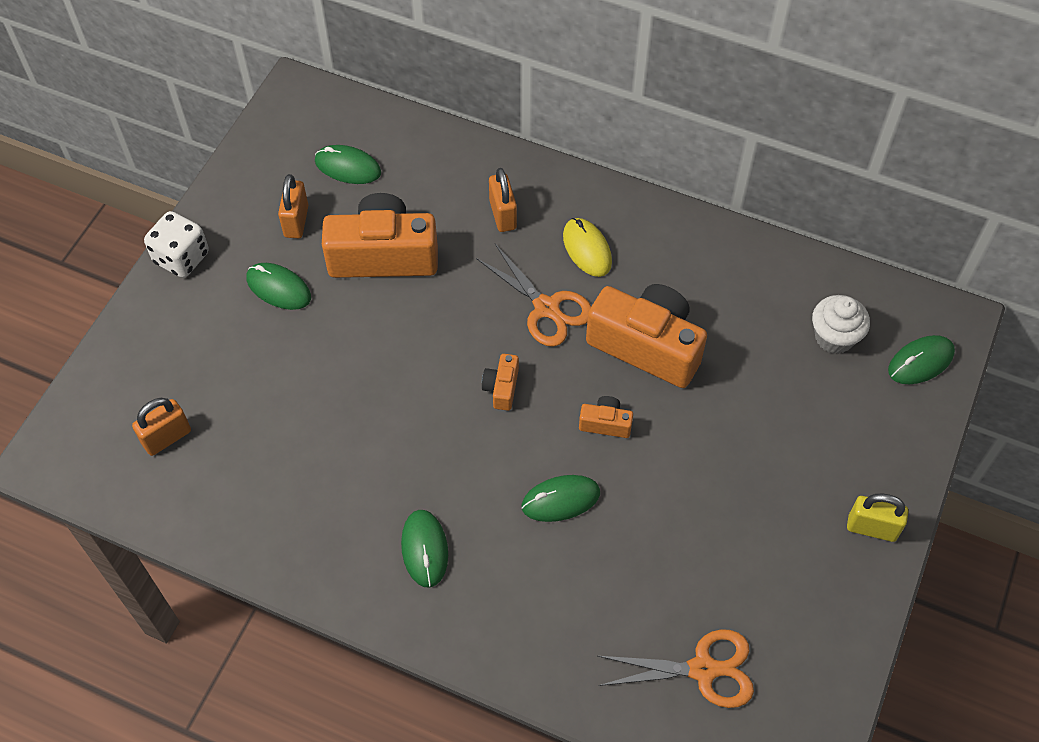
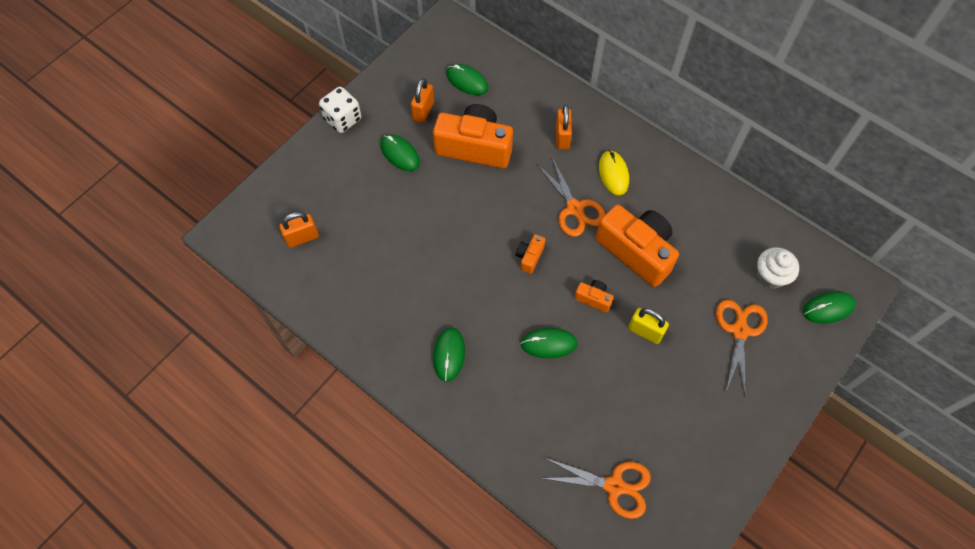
camera: 15 degrees right, 5 degrees up
(813, 419) = (739, 331): none -> orange scissors
(871, 528) = (760, 418): yellow padlock -> yellow padlock (645, 331)

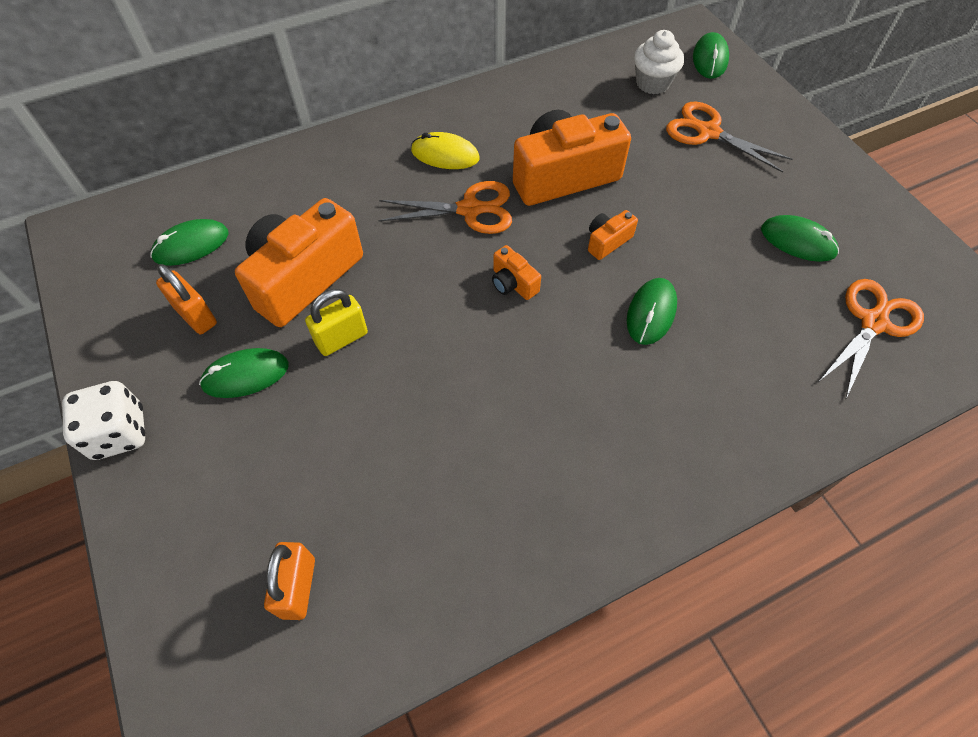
camera: 65 degrees left, 5 degrees down
(449, 354) = (618, 440): green mouse -> green mouse (797, 241)
(562, 137) = (358, 181): orange padlock -> none
(645, 331) = (674, 211): yellow padlock -> yellow padlock (342, 338)

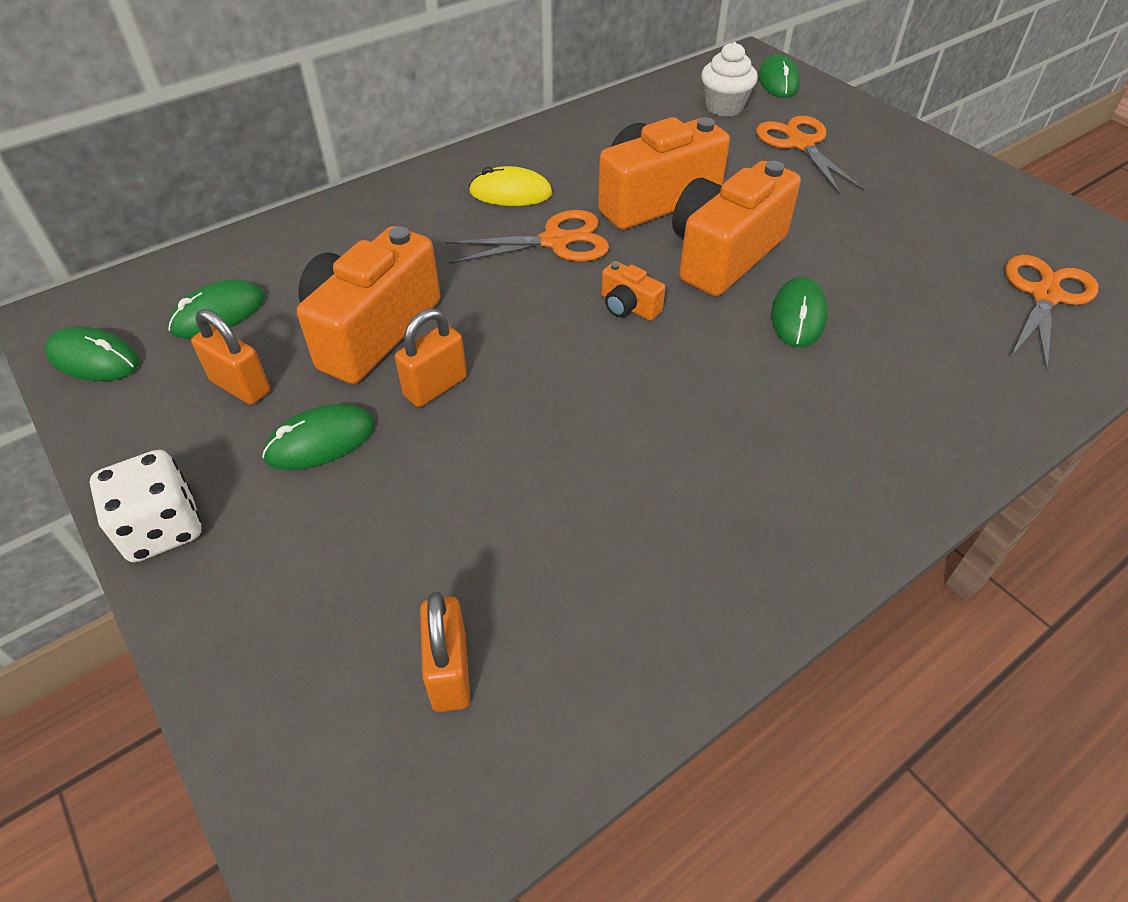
camera: 10 degrees left, 10 degrees down
(342, 338) = (435, 387): yellow padlock -> orange padlock
(607, 241) = (724, 254): orange camera -> orange camera, size x2.27
(708, 132) = (800, 144): orange scissors -> orange scissors turned 45 degrees clockwise
(797, 241) = (934, 231): green mouse -> green mouse (94, 359)

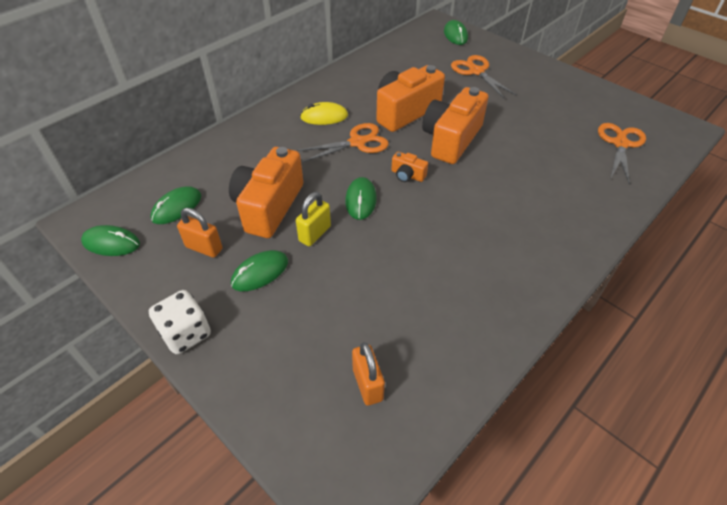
camera: 10 degrees left, 0 degrees up
(435, 387) = (315, 234): orange padlock -> yellow padlock
(724, 107) = (429, 53): white cupcake -> none
(798, 316) = (498, 170): green mouse -> green mouse (361, 200)

